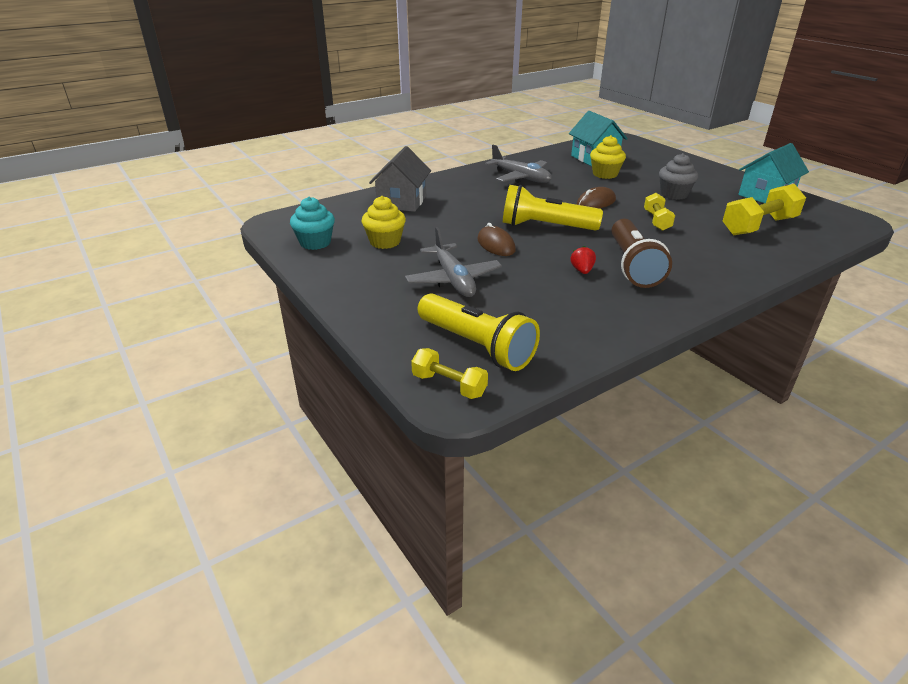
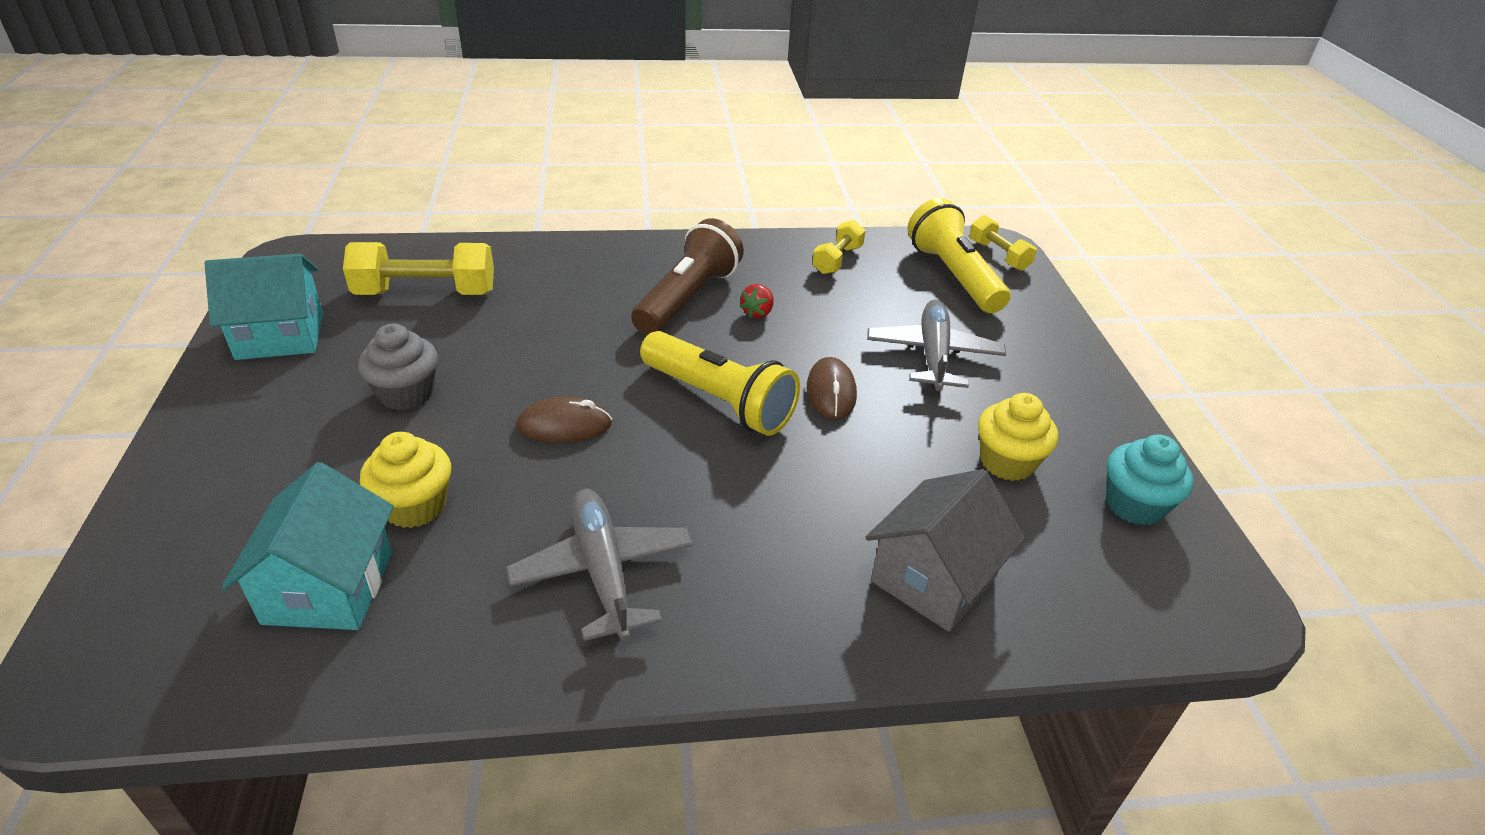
camera: 155 degrees left, 5 degrees up
(657, 221) = (539, 350): yellow dumbbell -> yellow dumbbell (837, 260)

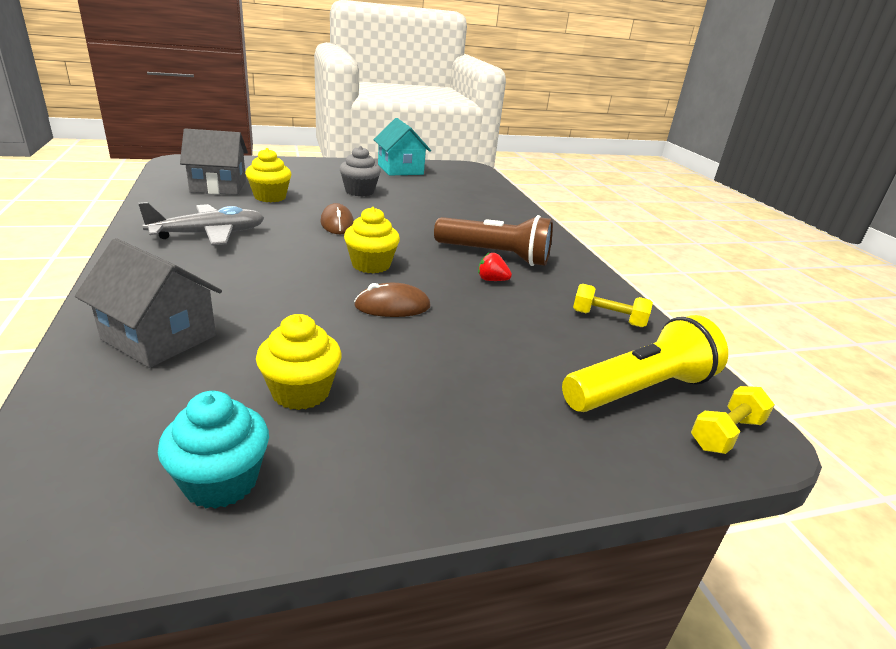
camera: 80 degrees right, 10 degrees down
(328, 587) = (218, 187): turquoise house -> grey house
(426, 293) = (454, 191): yellow dumbbell -> none
(719, 401) = (371, 265): yellow flashlight -> yellow cupcake
(933, 355) = (470, 362): grey plane -> none

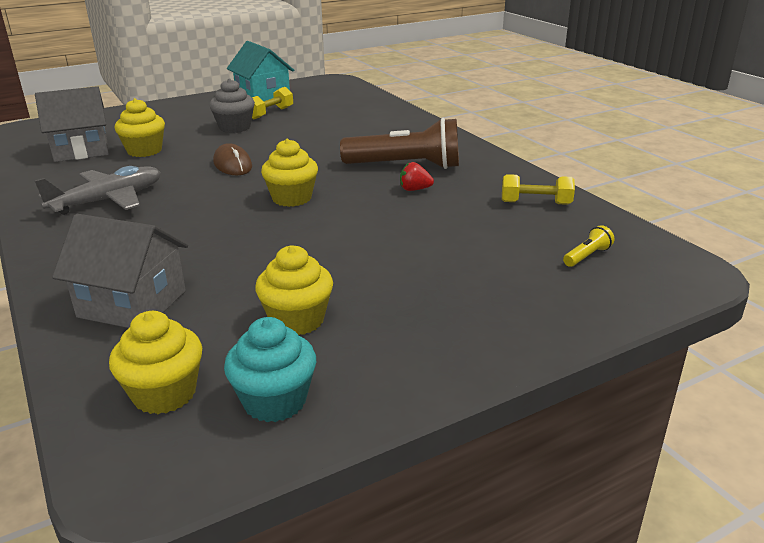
camera: 10 degrees left, 0 degrees up
(120, 443) = (164, 393): none -> yellow cupcake
(392, 306) = (335, 232): brown mouse -> none
(639, 389) = (587, 256): yellow flashlight -> yellow flashlight, size x0.40
(726, 433) = (669, 275): yellow dumbbell -> yellow dumbbell (270, 113)

